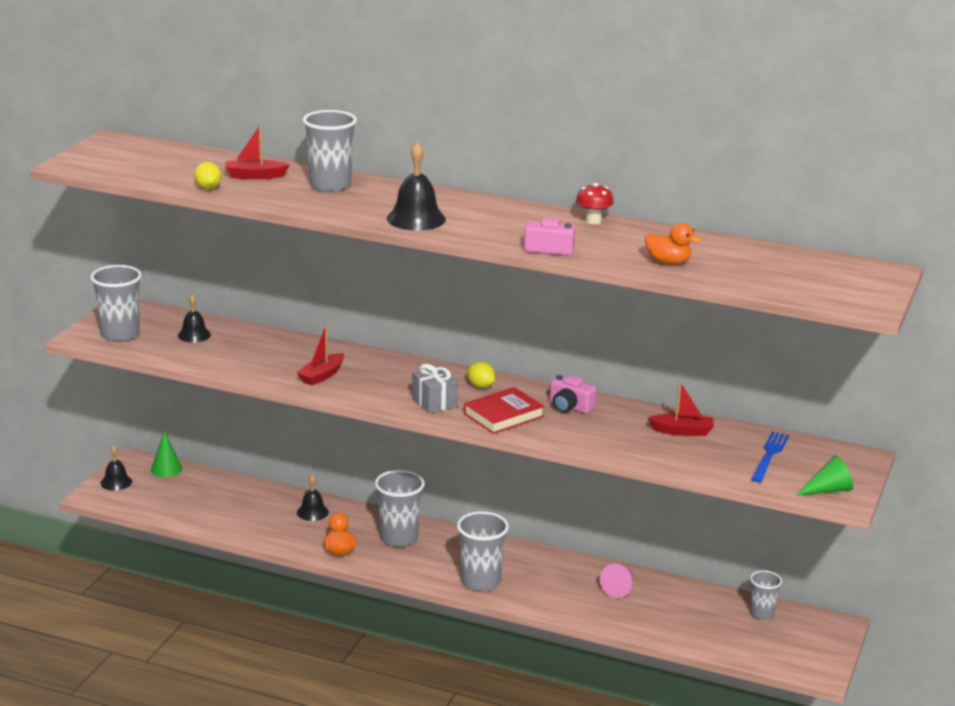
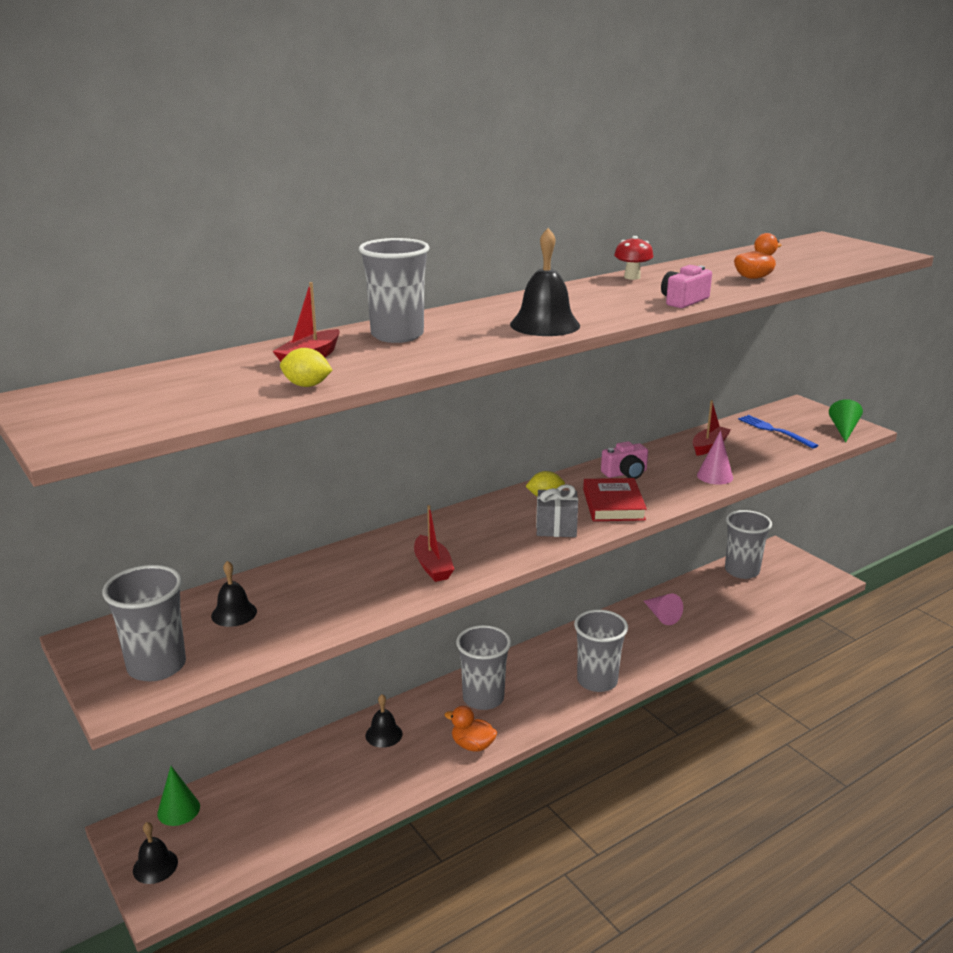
camera: 55 degrees left, 0 degrees up
(619, 446) = (715, 476): none -> pink cone
(762, 613) = (742, 571): grey cup -> grey cup, size x1.66

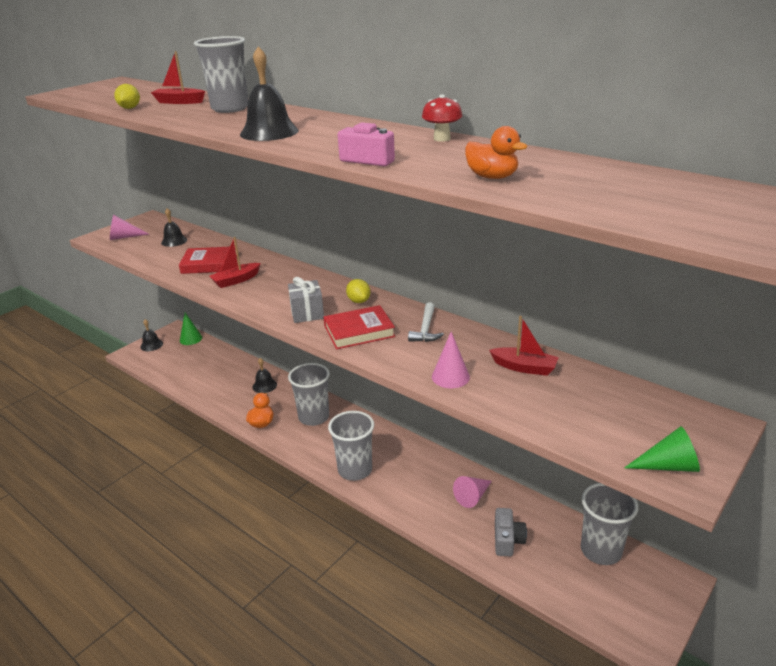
camera: 75 degrees right, 5 degrees up
(157, 666) = (124, 237): grey cup -> pink cone
(358, 584) = (209, 264): none -> red book
(625, 473) = (426, 329): pink camera -> white hammer
(722, 610) = (507, 540): none -> grey camera
(774, 431) = (610, 408): blue fork -> none

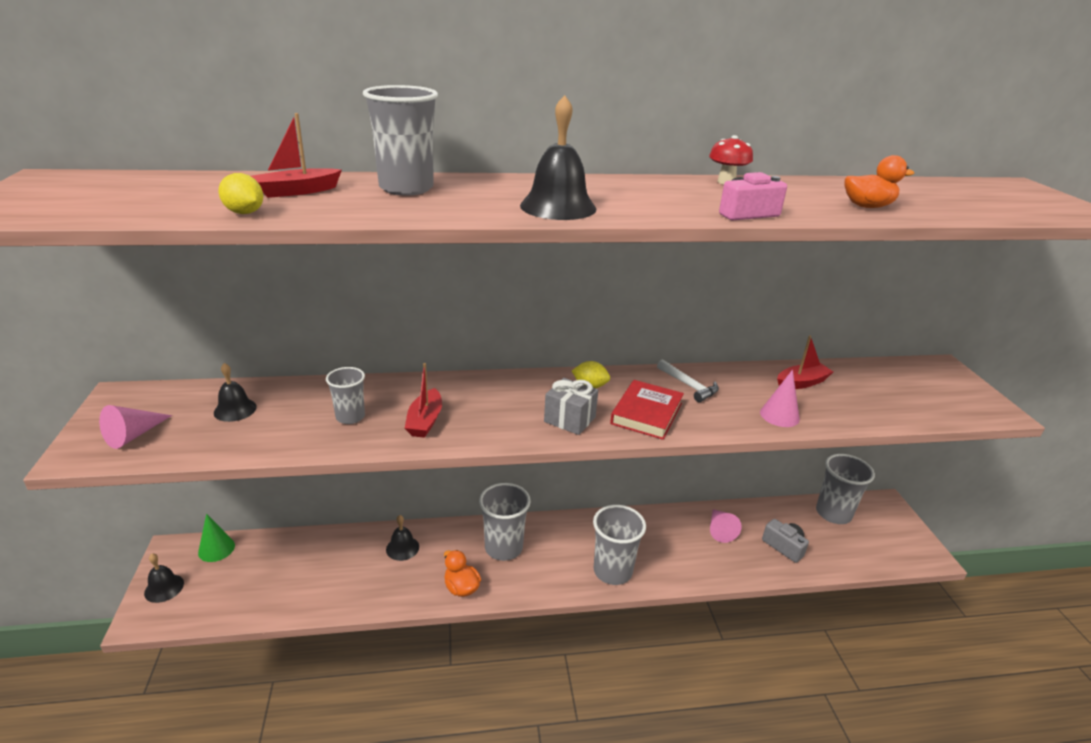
camera: 50 degrees left, 0 degrees up
(209, 264) = (350, 417): red book -> grey cup
(668, 466) = (976, 407): green cone -> none

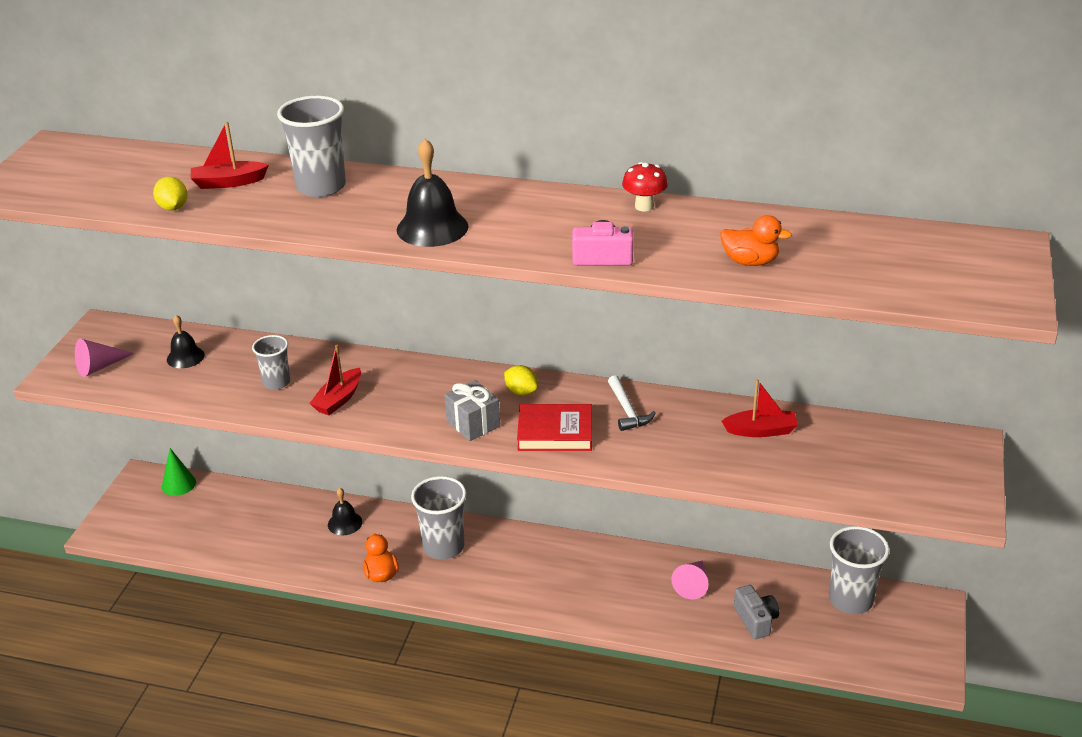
camera: 25 degrees right, 5 degrees up
(164, 588) = (125, 509): black bell -> none
(612, 571) = (541, 596): grey cup -> none
(647, 413) = (555, 432): red book -> red book turned 45 degrees clockwise
(779, 415) = (695, 462): pink cone -> none

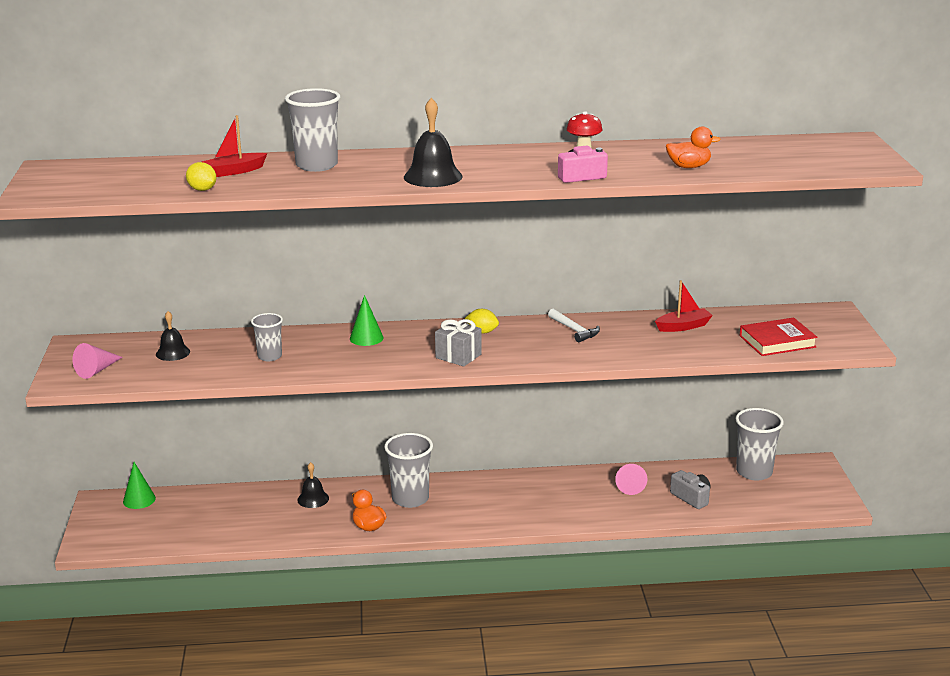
camera: 20 degrees left, 10 degrees down
(338, 399) = (333, 358): red boat -> none
(391, 375) = (366, 338): none -> green cone
(555, 432) = (528, 351): red book -> red book (777, 341)

